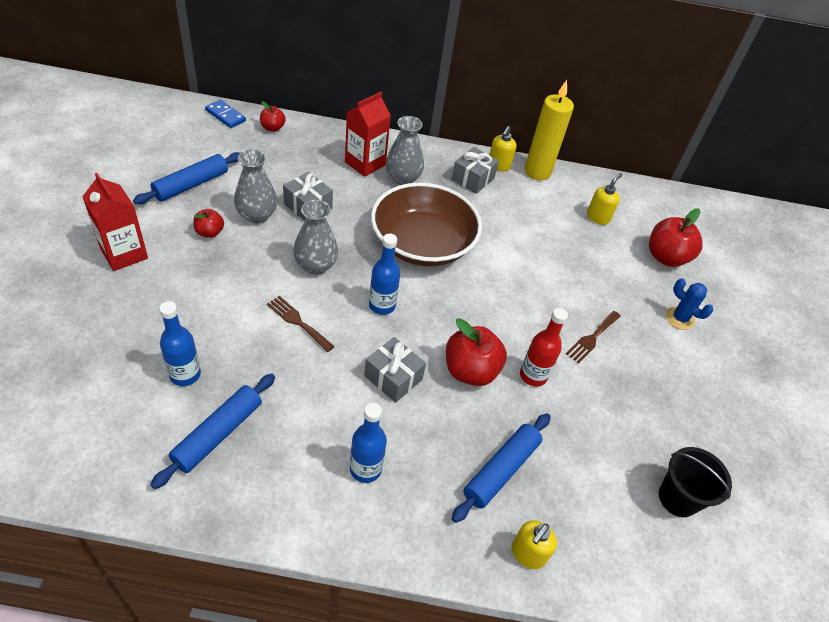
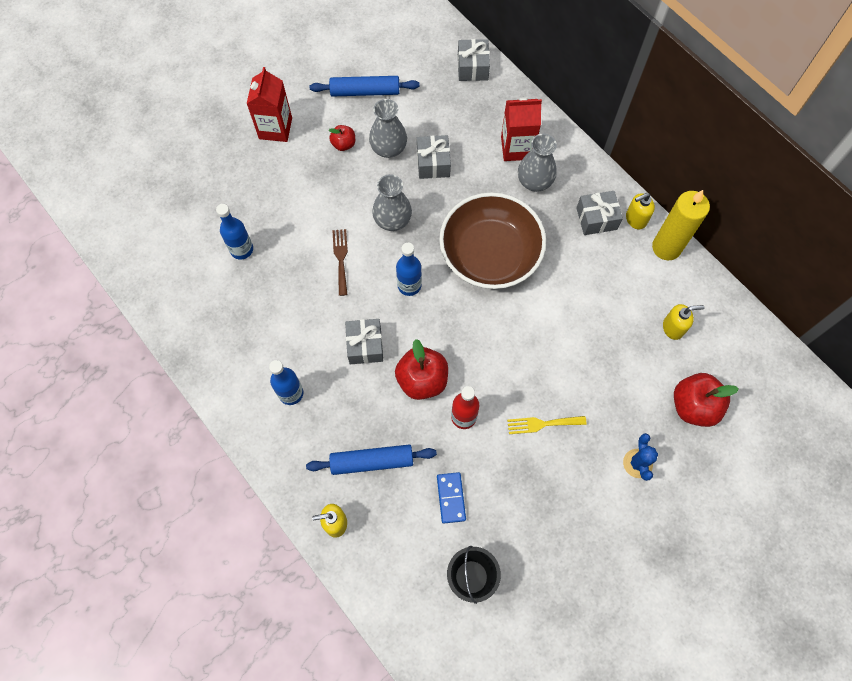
camera: 50 degrees right, 20 degrees up
(218, 434) = (228, 305): blue rolling pin -> none
(225, 115) = (445, 33): blue domino -> blue domino (451, 498)
(272, 128) = (472, 67): red apple -> grey gift
(592, 338) = (542, 424): brown fork -> yellow fork

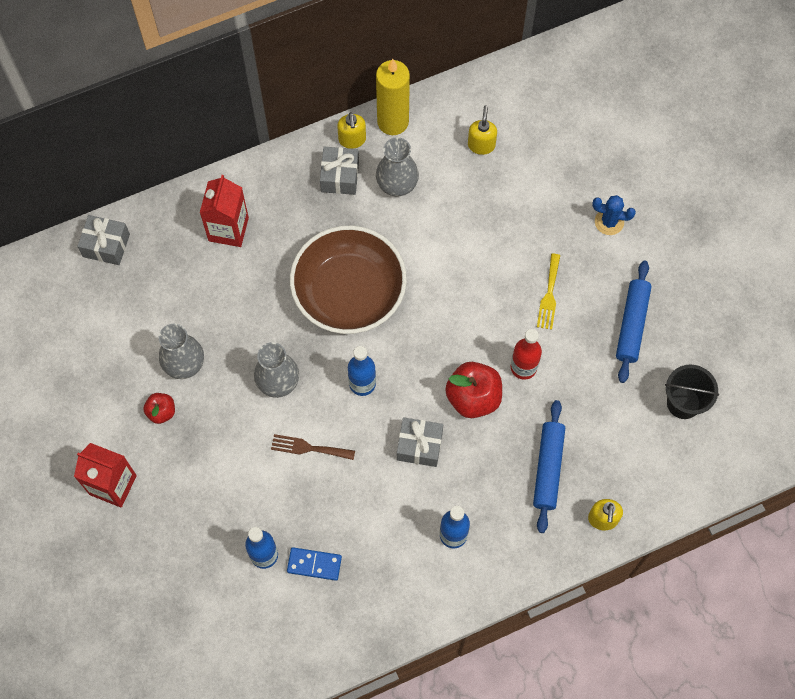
camera: 75 degrees left, 0 degrees up
(365, 91) = (97, 371): blue rolling pin -> blue rolling pin (632, 324)
(433, 163) = (219, 321): grey gift -> none
(451, 498) = (603, 401): blue domino -> blue domino (314, 564)
(534, 182) = (276, 223): grey vase -> grey vase (397, 184)
(693, 406) = (565, 154): red apple -> none

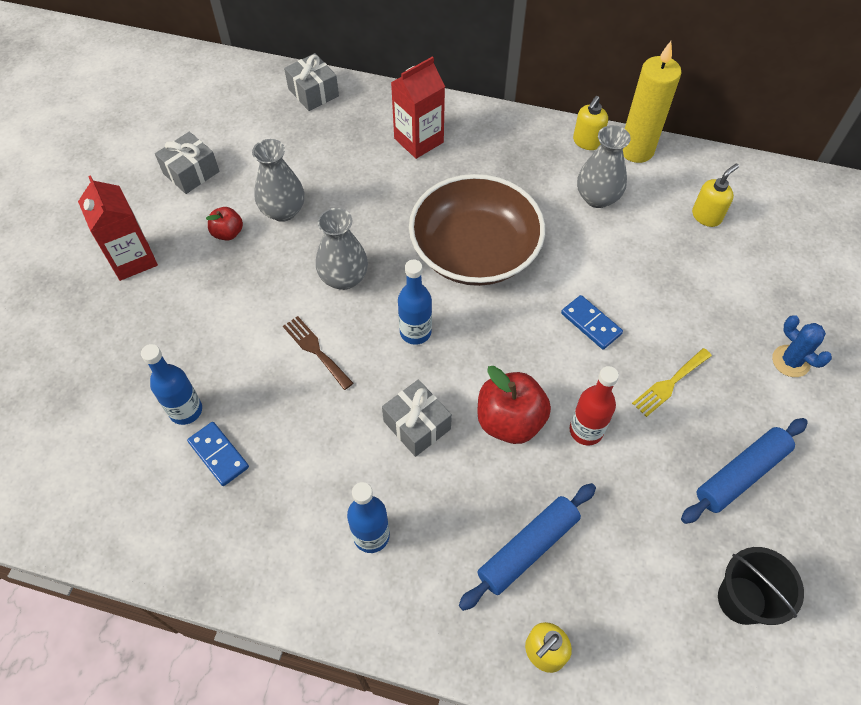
camera: 40 degrees right, 10 degrees down
(340, 176) = (550, 161): grey gift -> grey gift (191, 172)
(469, 289) = (591, 324): none -> blue domino

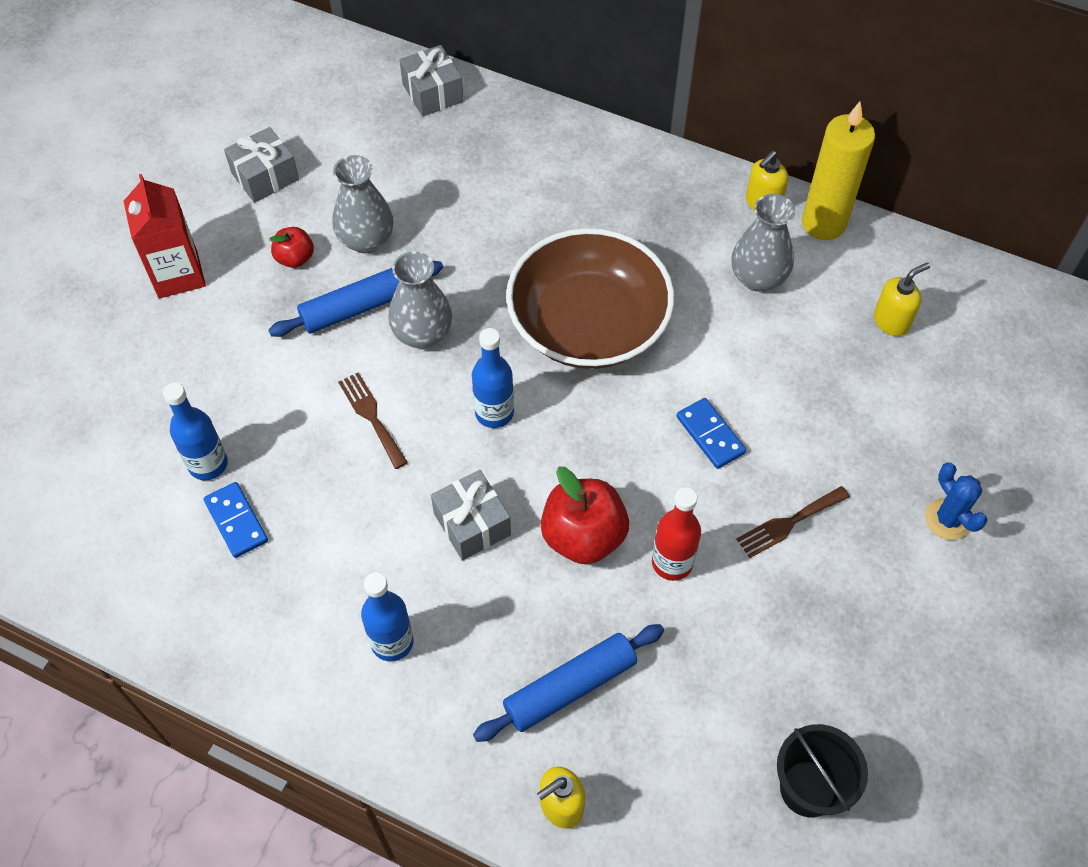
camera: 10 degrees right, 0 degrees up
(418, 140) = (550, 173): red carton -> none
(669, 384) = (788, 523): yellow fork -> brown fork
(741, 474) = (847, 644): blue rolling pin -> blue rolling pin (359, 307)

